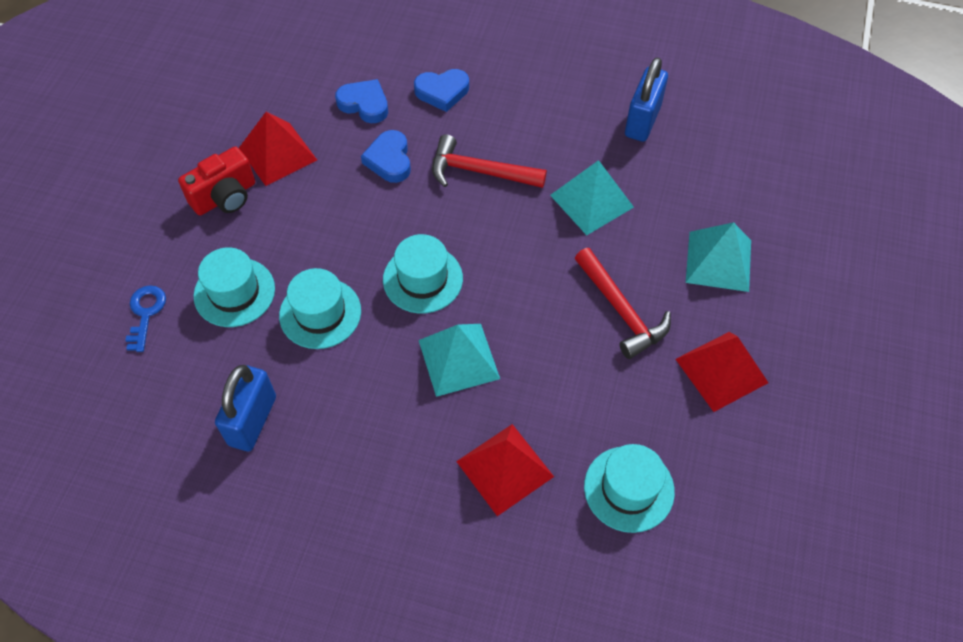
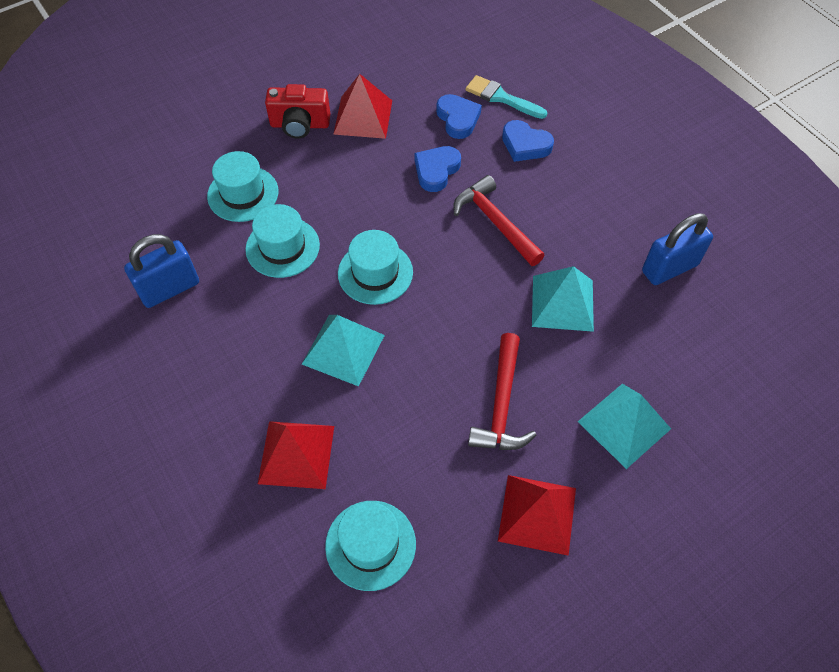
camera: 40 degrees right, 0 degrees up
(145, 313) = (177, 170): blue key -> none
(384, 63) = (501, 98): none -> turquoise brush

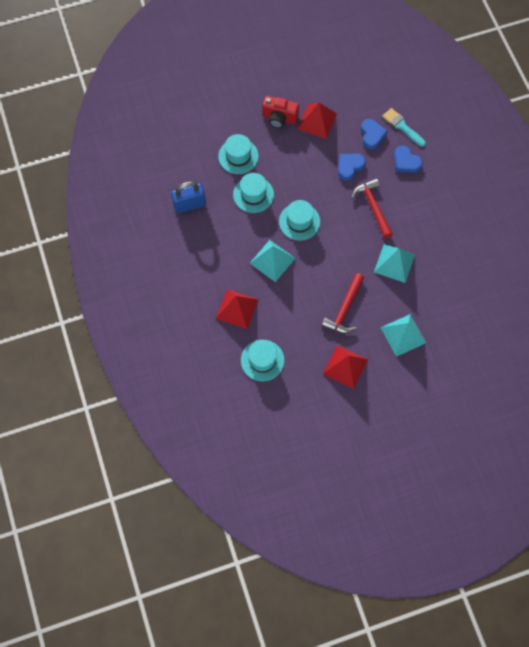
camera: 15 degrees right, 10 degrees up
(669, 268) = (460, 257): blue padlock -> none

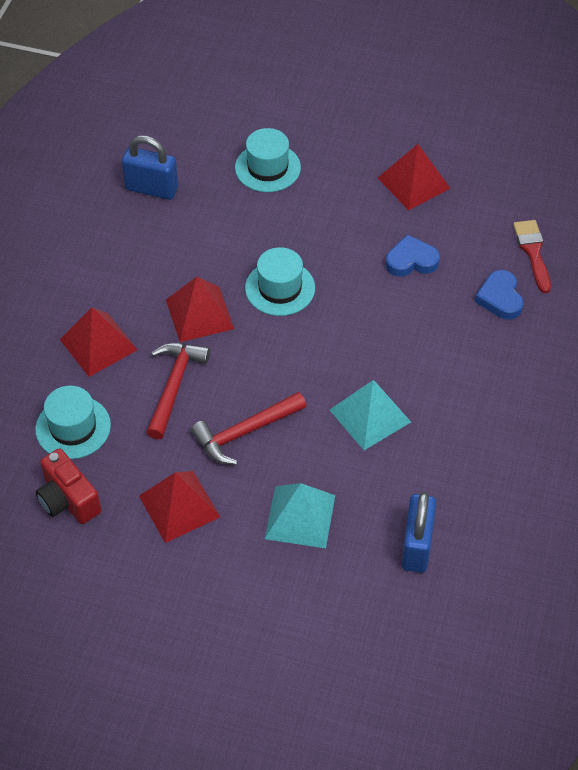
camera: 35 degrees right, 15 degrees down
(253, 194) = (246, 222): turquoise hat -> none
(272, 260) = (199, 314): turquoise pyramid -> red pyramid
(279, 118) = (364, 153): red camera -> red camera (68, 500)
(372, 135) = (478, 240): blue heart -> none
(373, 207) = (401, 328): red hammer -> red hammer (174, 386)
(402, 126) = (533, 252): turquoise brush -> red brush
(464, 315) = (416, 546): none -> blue padlock

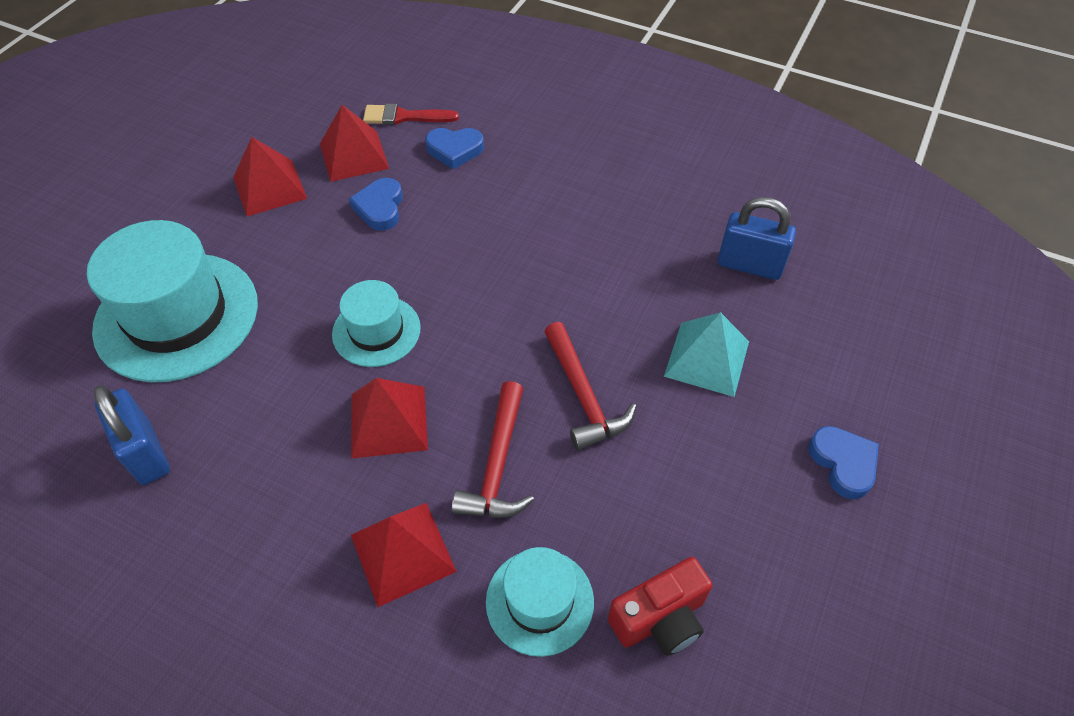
camera: 80 degrees left, 0 degrees up
(152, 189) = (146, 453): blue padlock -> blue padlock turned 60 degrees counterclockwise
(174, 386) = (497, 464): red hammer -> red hammer turned 105 degrees counterclockwise
(179, 506) = (682, 480): red pyramid -> red pyramid (354, 155)
(213, 620) = (843, 463): none -> blue heart
(267, 168) = (177, 316): turquoise hat -> turquoise hat, size x1.84
(370, 416) = (581, 276): turquoise pyramid -> none

